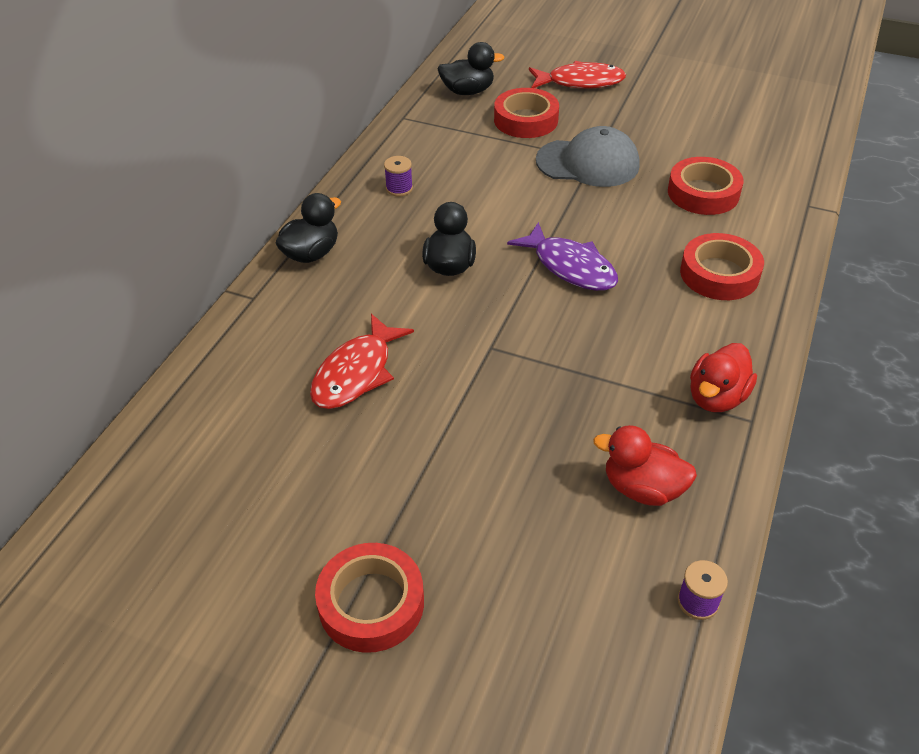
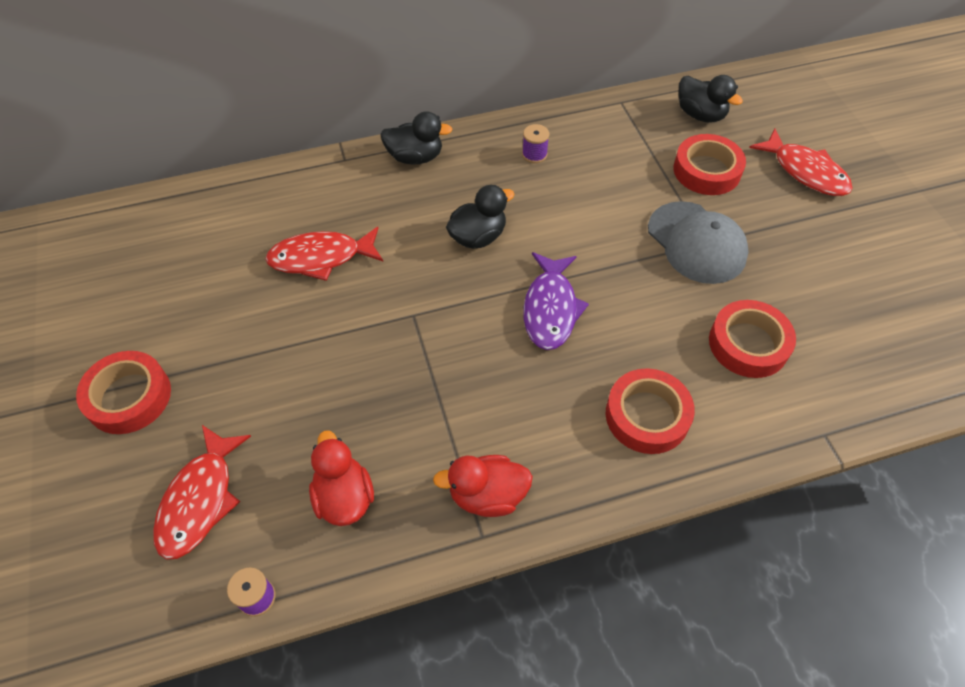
camera: 50 degrees right, 10 degrees up
(555, 598) = (200, 500): none -> red fish

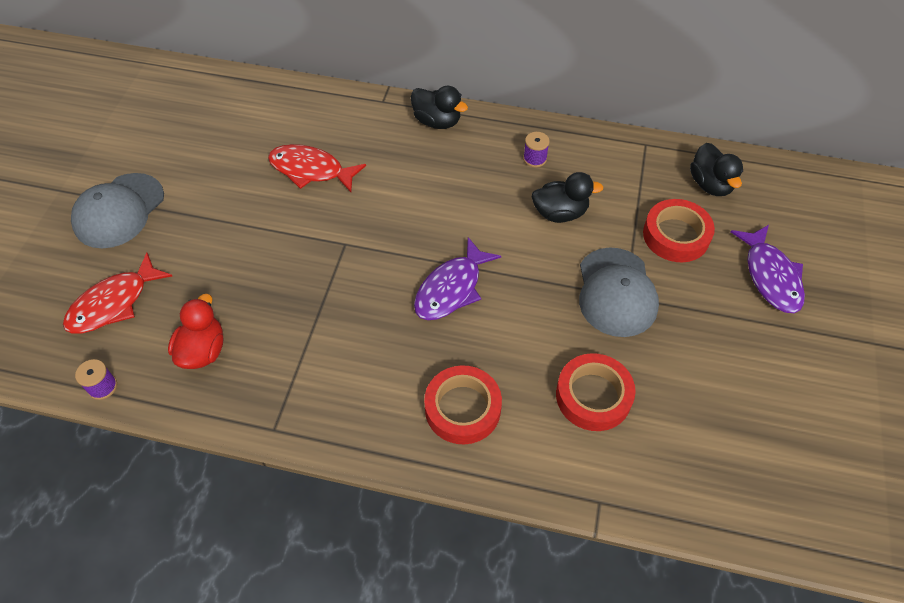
camera: 30 degrees right, 0 degrees up
(129, 397) = (119, 211): red tape -> grey cap
(478, 237) = (438, 206): black duck -> black duck (560, 213)
(487, 495) = (298, 402): red duck -> none
(805, 172) = (770, 276): red fish -> purple fish

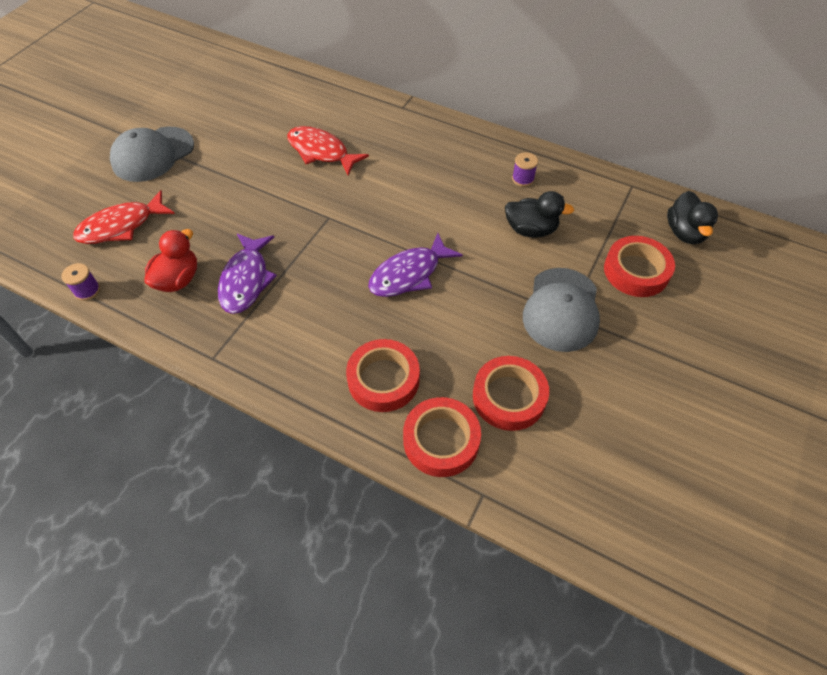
camera: 15 degrees right, 0 degrees up
(437, 121) = (445, 132): black duck -> none
(541, 458) = (441, 440): none -> red tape
(770, 276) = (720, 327): purple fish -> purple fish (246, 280)

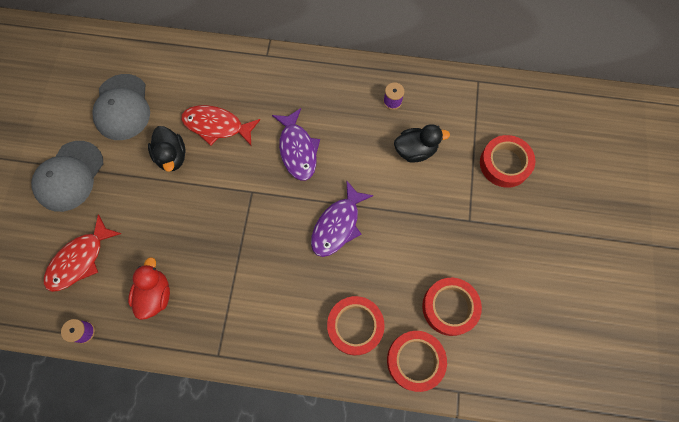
camera: 20 degrees left, 15 degrees up
(246, 280) = (211, 276): purple fish -> purple fish (297, 150)
(561, 309) = (462, 218): grey cap -> grey cap (122, 107)
(685, 232) = (529, 115): black duck -> black duck (172, 157)

